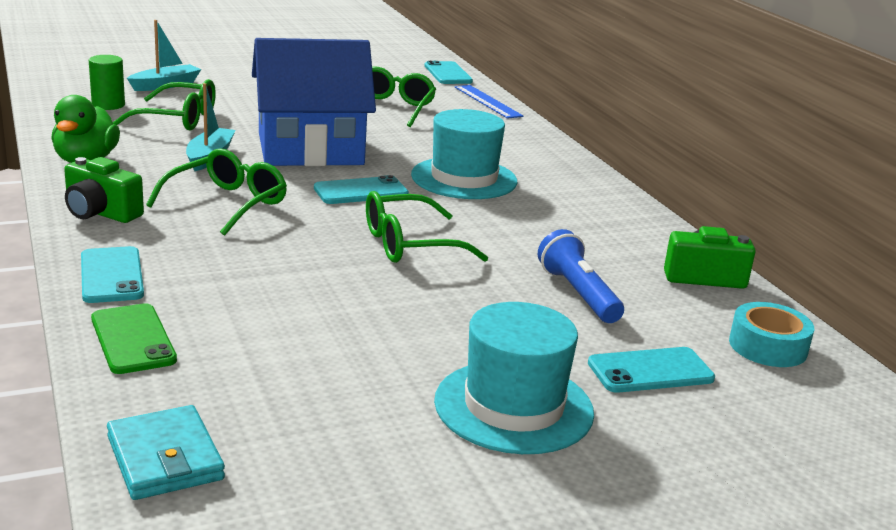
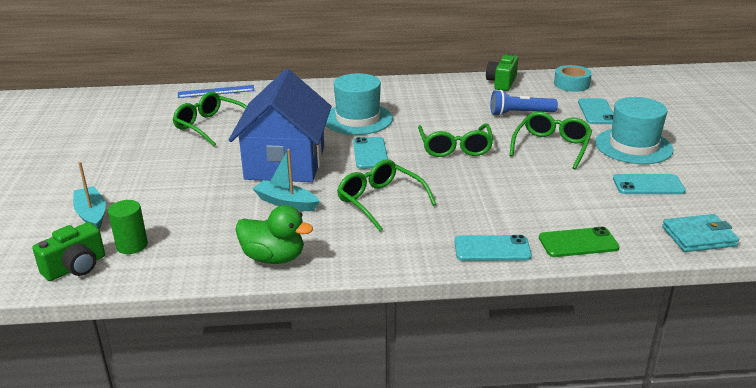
camera: 70 degrees left, 5 degrees up
(100, 213) = (386, 252): green camera -> green camera (76, 267)
(178, 119) = (190, 212): green glasses -> green glasses (551, 146)
(448, 74) = (144, 96): turquoise phone -> turquoise phone (648, 185)

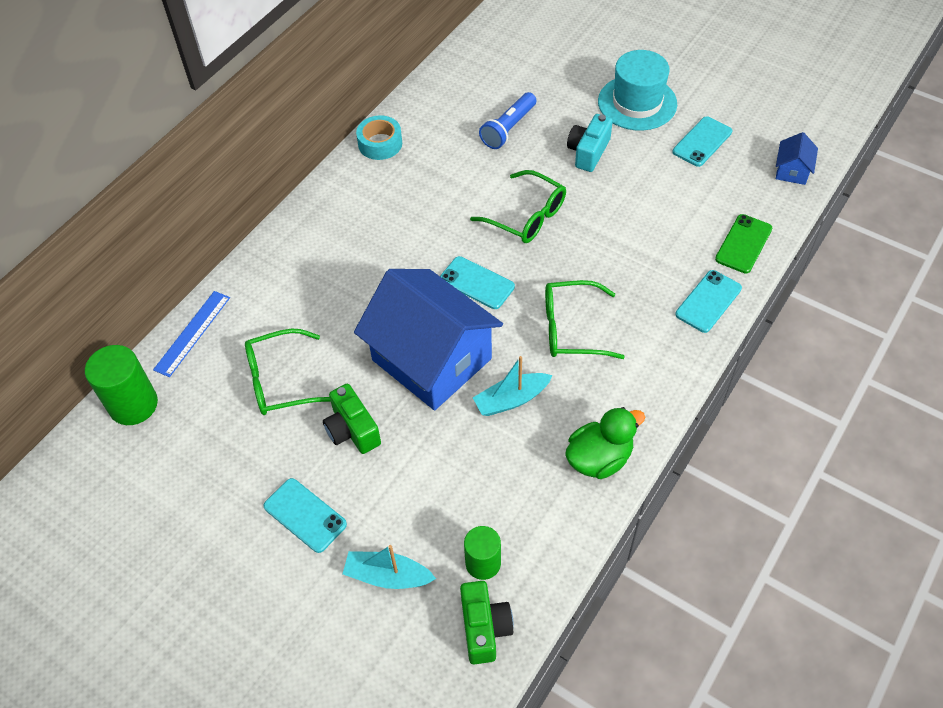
camera: 50 degrees left, 25 degrees up
(148, 97) = (133, 405): none -> green cylinder
(358, 119) = (395, 250): turquoise hat -> none
(502, 82) = (432, 96): green camera -> green camera (352, 430)
(551, 146) = (588, 152): green glasses -> turquoise camera
(571, 84) = (489, 54): turquoise tape -> turquoise tape (380, 143)
(596, 112) = (557, 78): turquoise phone -> turquoise phone (305, 515)
(698, 236) = (792, 171): turquoise wallet -> blue house

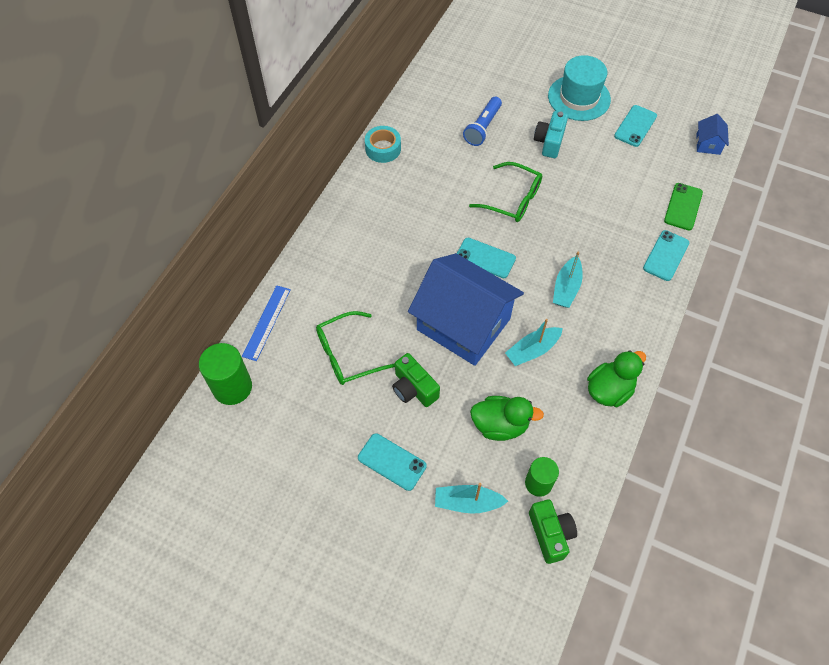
camera: 10 degrees left, 5 degrees up
(450, 486) = (500, 425): none -> green duck
(571, 328) = (566, 288): green glasses -> turquoise boat

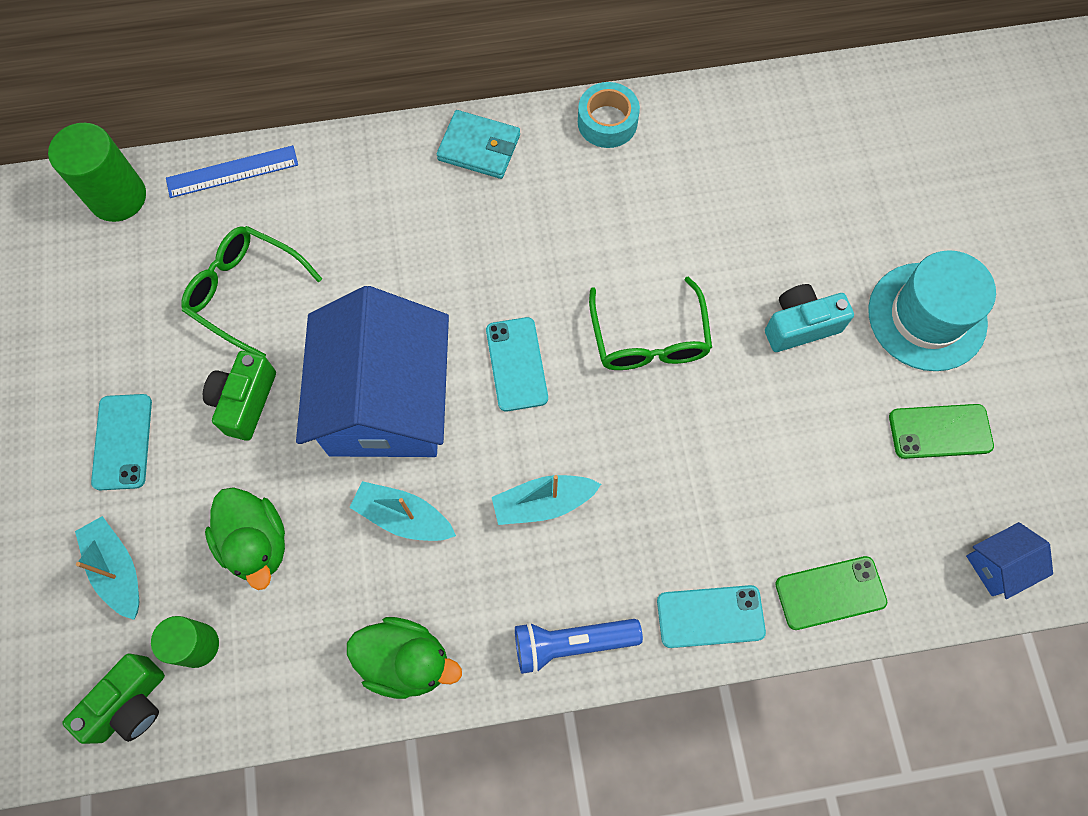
camera: 55 degrees right, 10 degrees up
(351, 206) = (479, 147): none -> turquoise wallet
(483, 127) = (751, 221): blue flashlight -> blue flashlight (572, 643)
(635, 126) = (940, 431): turquoise phone -> green phone

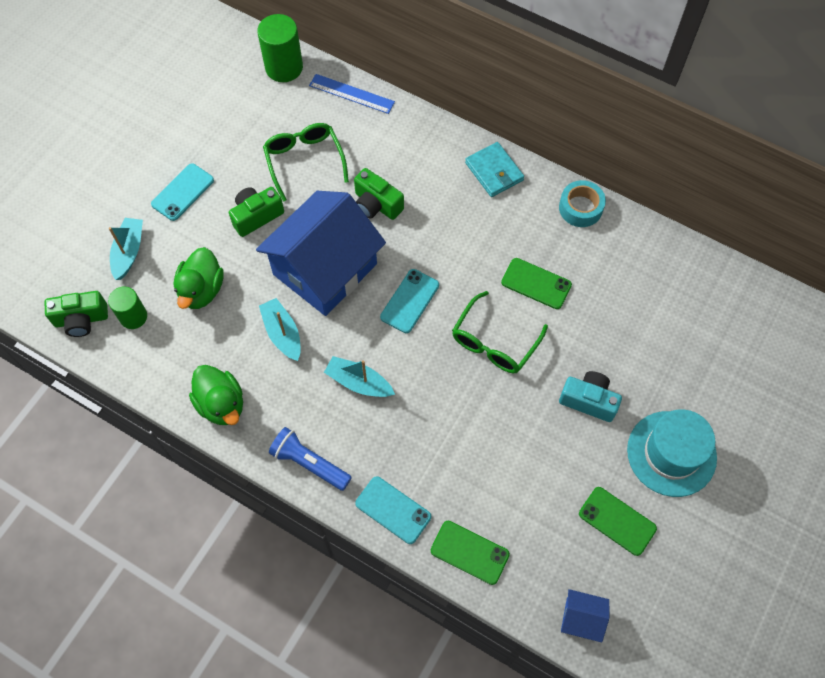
camera: 40 degrees right, 5 degrees down
(379, 281) = (376, 204): none -> green camera
(635, 240) = (536, 283): none -> green phone

